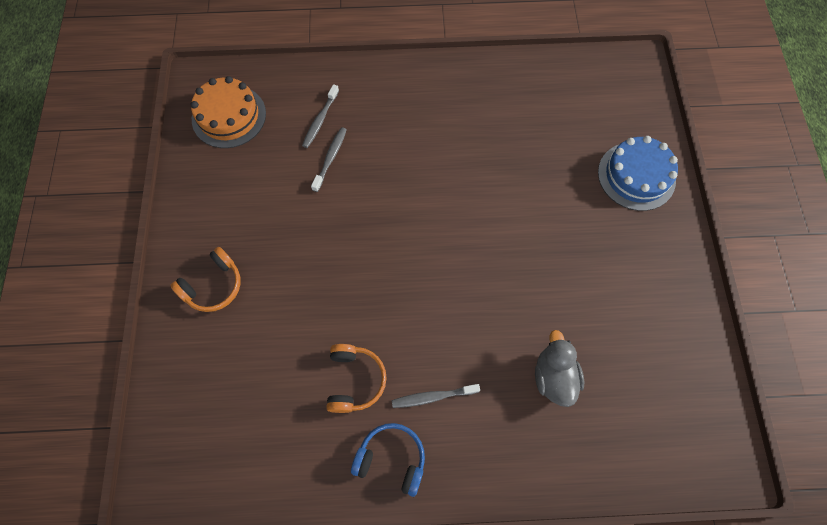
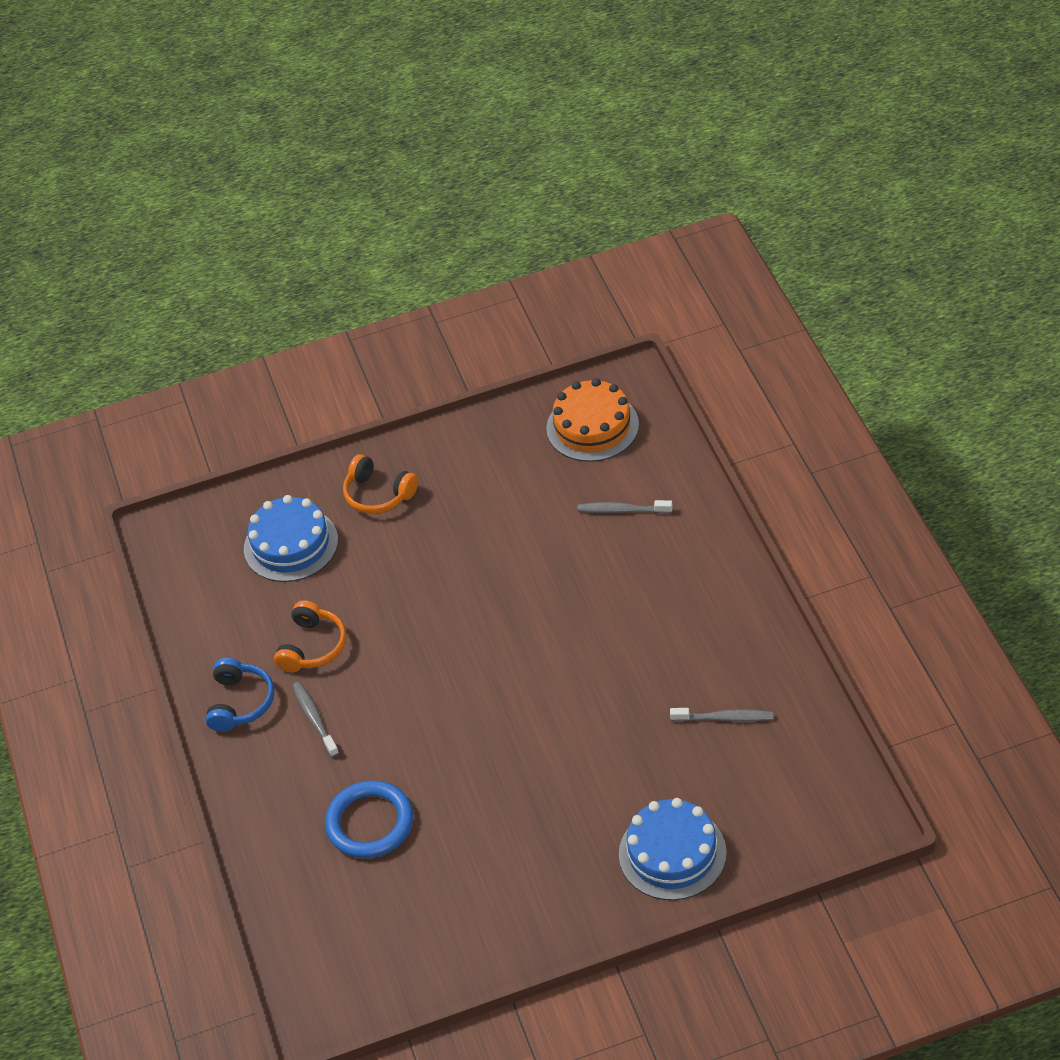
camera: 80 degrees right, 20 degrees down
(232, 372) = (291, 544): none -> blue cake
(330, 159) = (572, 537): grey toothbrush -> grey toothbrush (724, 718)
(355, 380) = (312, 646): orange headphones -> orange headphones turned 60 degrees counterclockwise
(553, 376) = (370, 823): grey duck -> blue ring

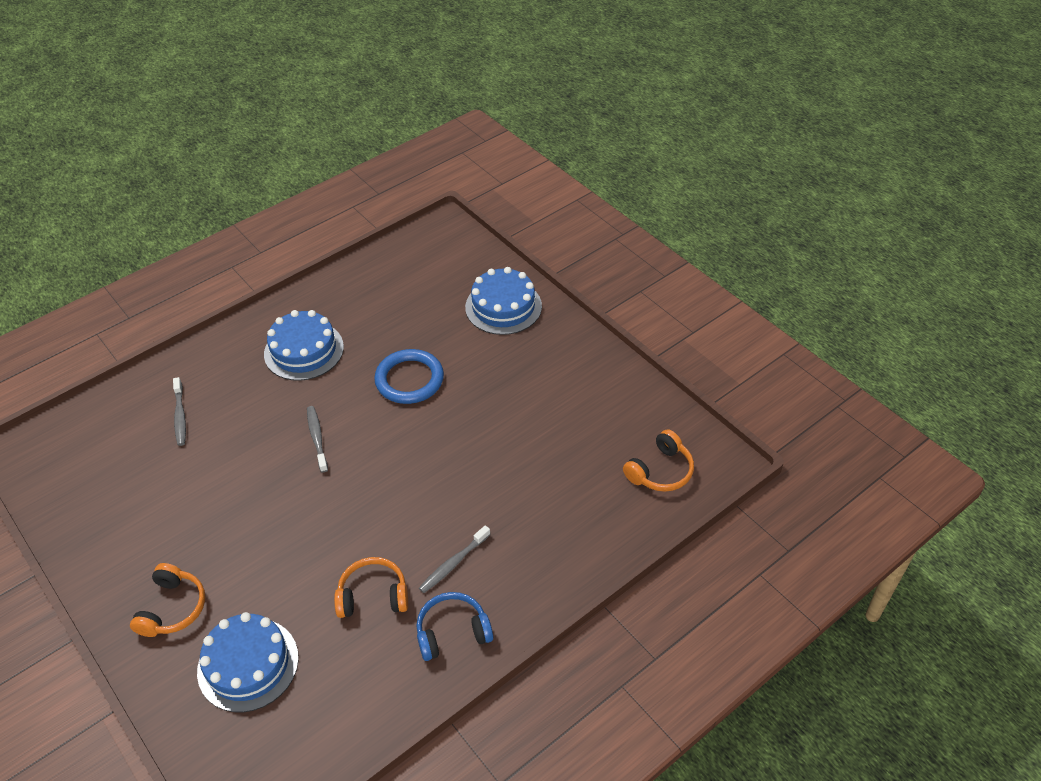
camera: 115 degrees left, 0 degrees up
(334, 945) = (660, 471): none -> orange headphones
(370, 823) = (544, 486): blue ring -> blue ring (409, 379)
(592, 427) = (78, 463): orange cake -> none
(679, 630) = (304, 350): none -> blue cake
(724, 718) = (380, 308): grey toothbrush -> grey toothbrush (317, 438)

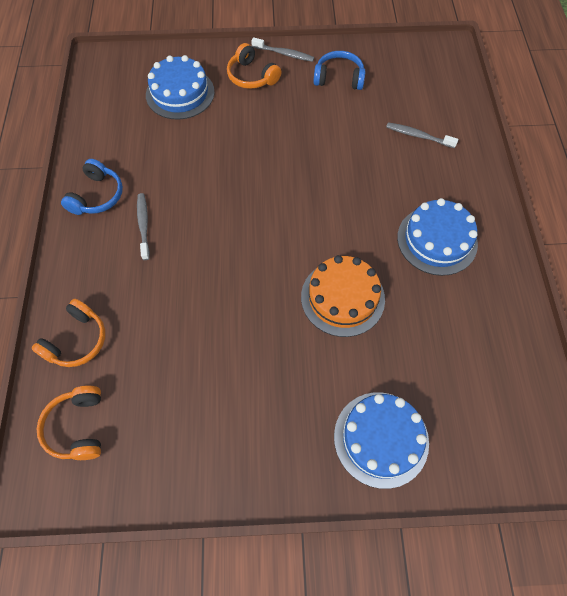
camera: 125 degrees right, 15 degrees up
(127, 522) = (339, 78): none -> blue headphones
(317, 438) = (328, 204): grey toothbrush -> grey toothbrush (284, 54)
(373, 595) = (165, 170): orange headphones -> orange headphones (77, 340)
(409, 379) = (342, 298): blue ring -> orange cake

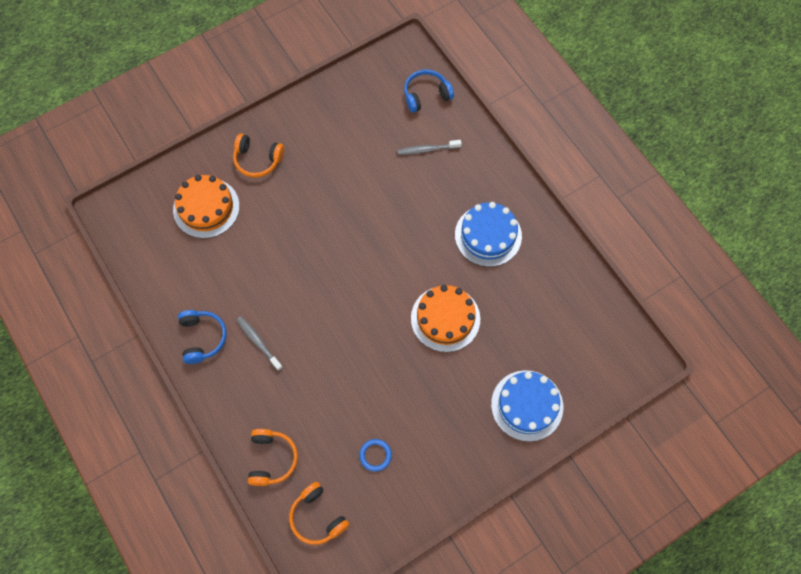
camera: 30 degrees left, 5 degrees up
(180, 93) = (206, 208): blue cake -> orange cake
(180, 397) = (375, 455): none -> blue ring
(284, 54) = (271, 123): grey toothbrush -> none
(339, 78) = (333, 125): blue headphones -> blue headphones (426, 95)

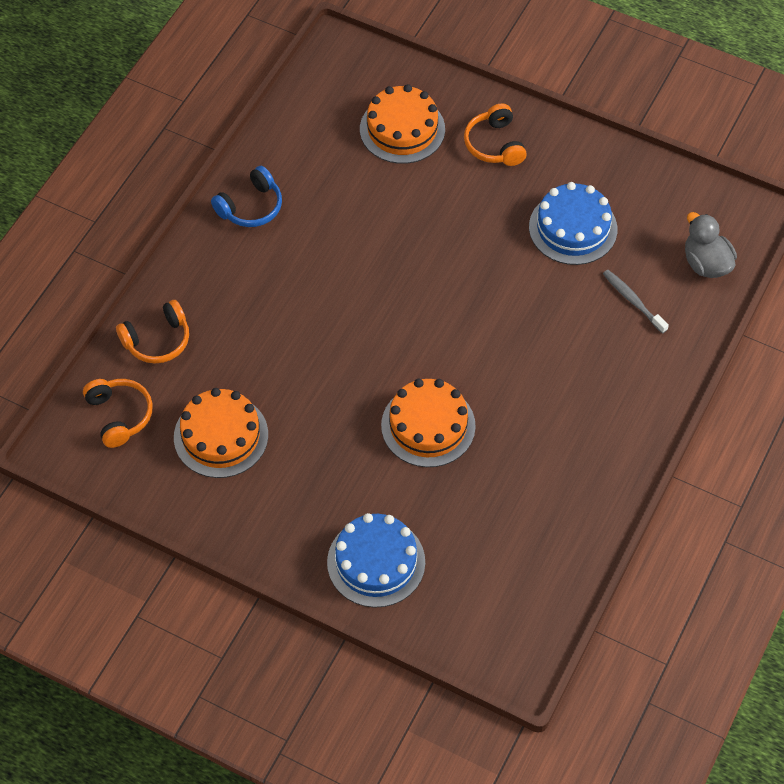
camera: 60 degrees right, 10 degrees down
(258, 342) = (279, 260): grey toothbrush -> none
(317, 517) = (119, 415): orange headphones -> orange headphones turned 135 degrees clockwise
(375, 455) = (221, 436): blue ring -> orange cake
(426, 95) = (706, 264): blue headphones -> grey duck
(488, 235) = (565, 419): blue cake -> blue cake (573, 228)

